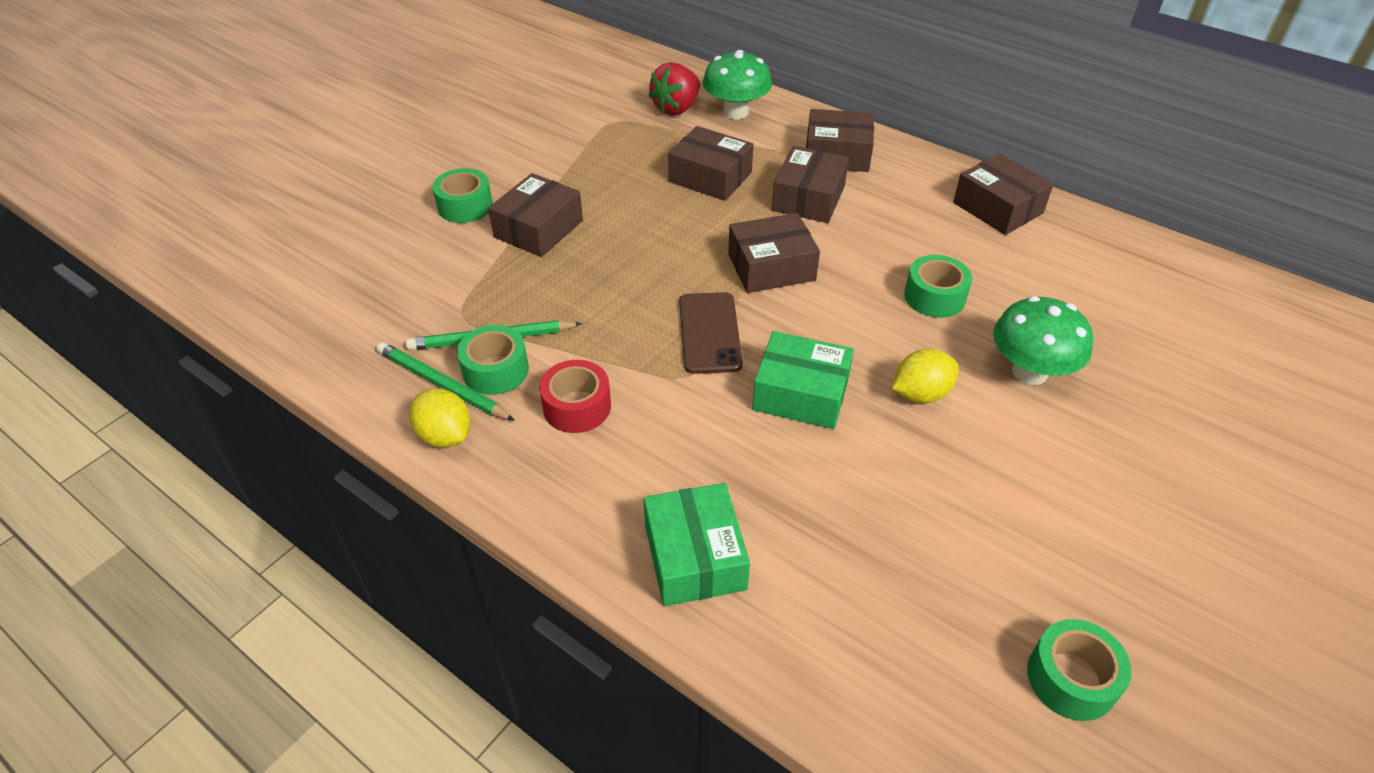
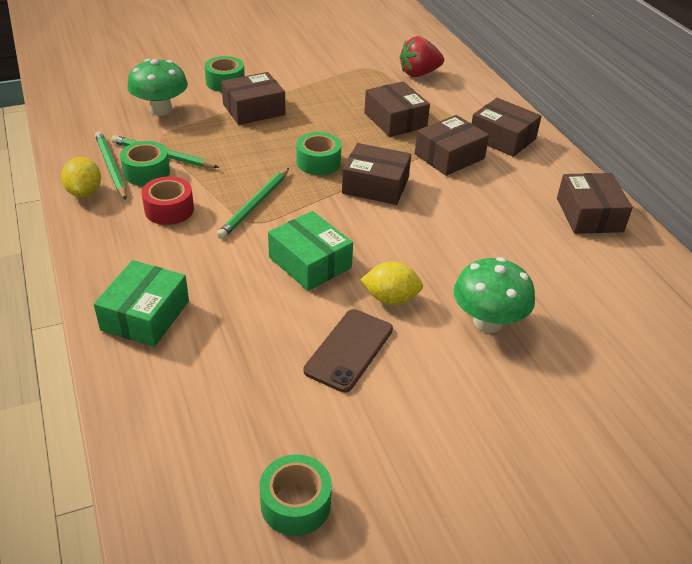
camera: 30 degrees right, 5 degrees down
(670, 353) = (255, 205): none -> green pencil
(709, 333) = (292, 205): brown phone -> brown phone (349, 350)
(735, 112) = (458, 89): green mushroom -> green mushroom (161, 110)
(934, 297) = (471, 248): green tape -> green tape (318, 162)

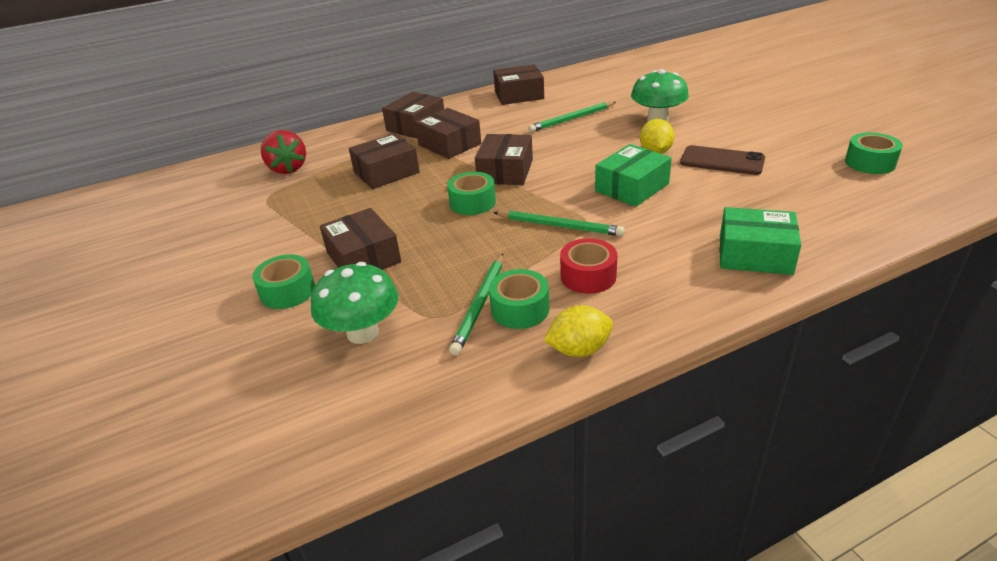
camera: 90 degrees left, 5 degrees down
(111, 167) = (516, 342): green pencil -> green pencil (572, 119)

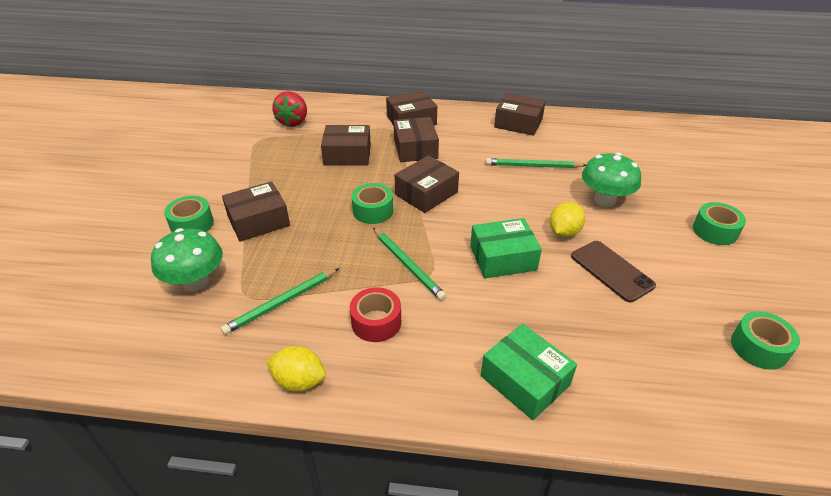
camera: 30 degrees right, 5 degrees up
(363, 257) = (258, 221): brown box -> brown box turned 60 degrees clockwise
(520, 309) = (301, 322): green tape -> green tape (714, 231)

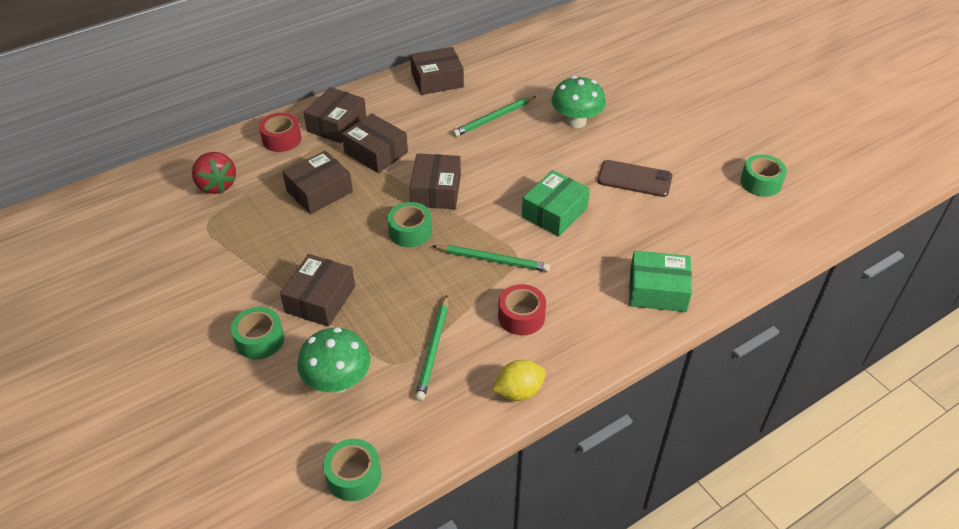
camera: 40 degrees left, 5 degrees up
(365, 114) = (282, 139): none -> red tape
(564, 232) = (575, 166): yellow lemon -> none
(714, 231) = (669, 108): green tape -> green tape (354, 476)

